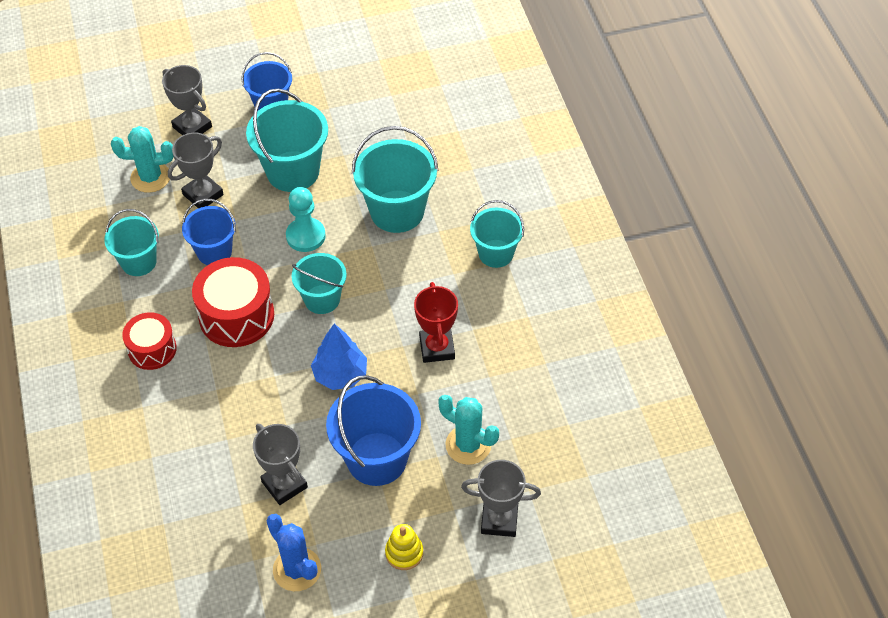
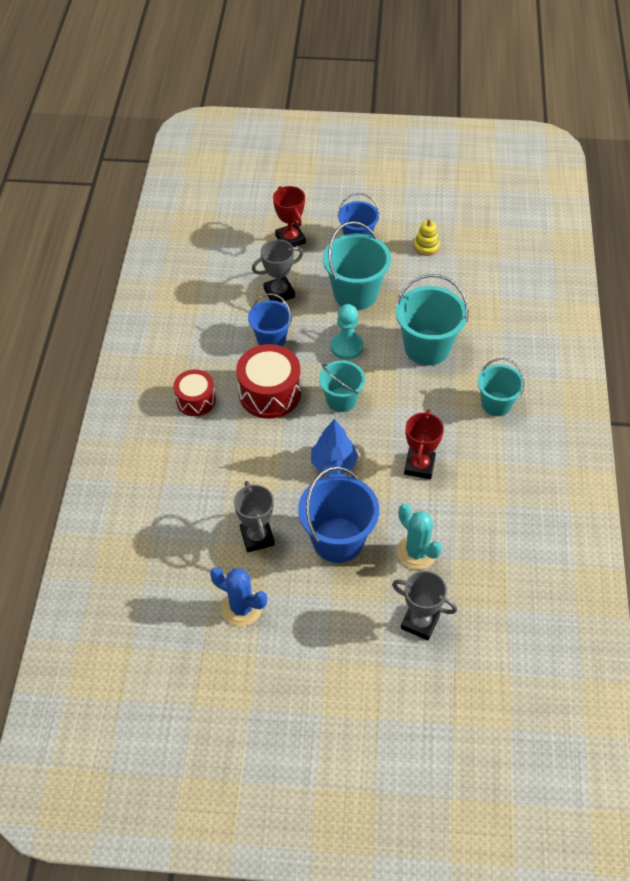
camera: 20 degrees right, 0 degrees up
(139, 262) = (211, 330): turquoise bucket -> none
(150, 177) = (244, 269): turquoise cactus -> none
(192, 127) = (290, 239): grey trophy -> red trophy
(297, 569) = (241, 608): blue cactus -> blue cactus turned 45 degrees counterclockwise
(404, 553) = (332, 623): yellow stacking toy -> yellow stacking toy (426, 247)

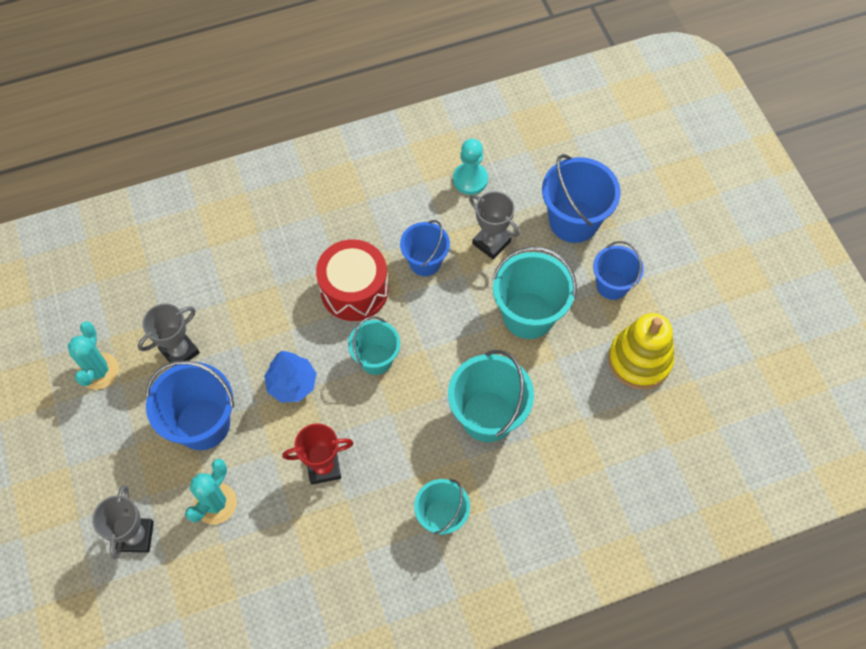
camera: 65 degrees right, 10 degrees up
(196, 400) = (316, 230): red drum -> none
(241, 608) = (98, 371): blue cactus -> turquoise cactus
(290, 239) = (573, 221): red trophy -> blue bucket
(347, 347) = (449, 336): turquoise pawn -> turquoise pawn (470, 179)
(426, 247) = (639, 360): yellow stacking toy -> yellow stacking toy, size x1.99

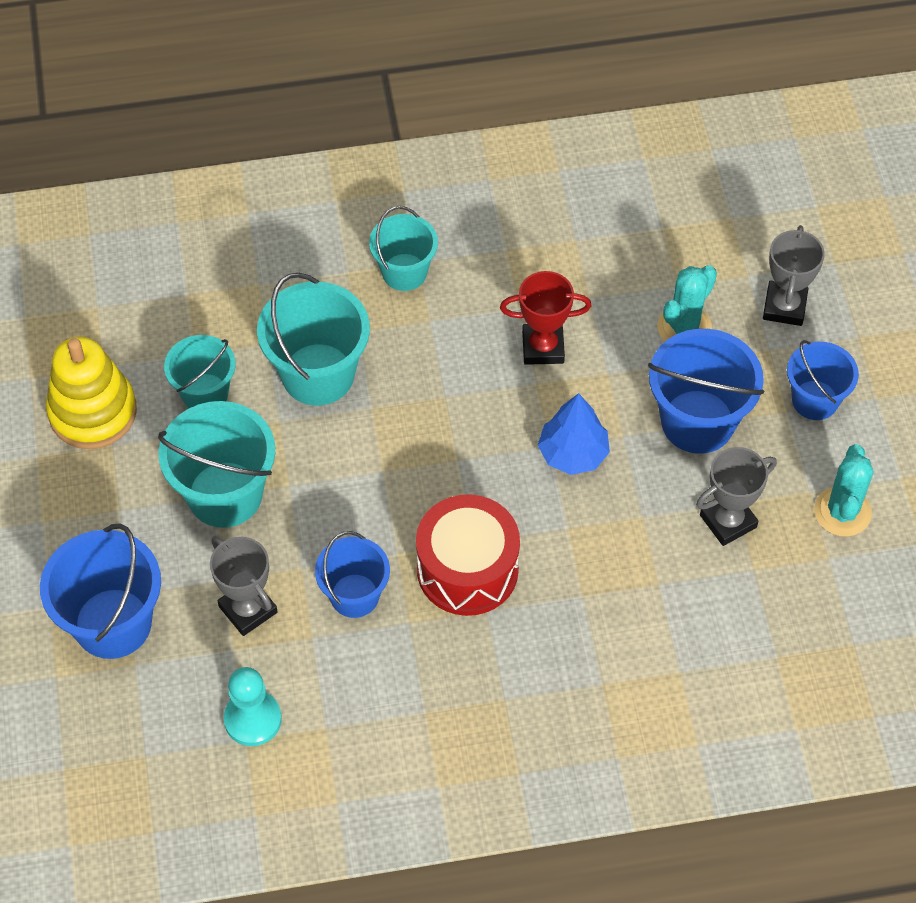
camera: 170 degrees left, 5 degrees down
(376, 359) = (452, 468): turquoise bucket -> turquoise bucket (205, 393)
(612, 285) = (91, 518): blue bucket -> blue bucket (815, 400)

